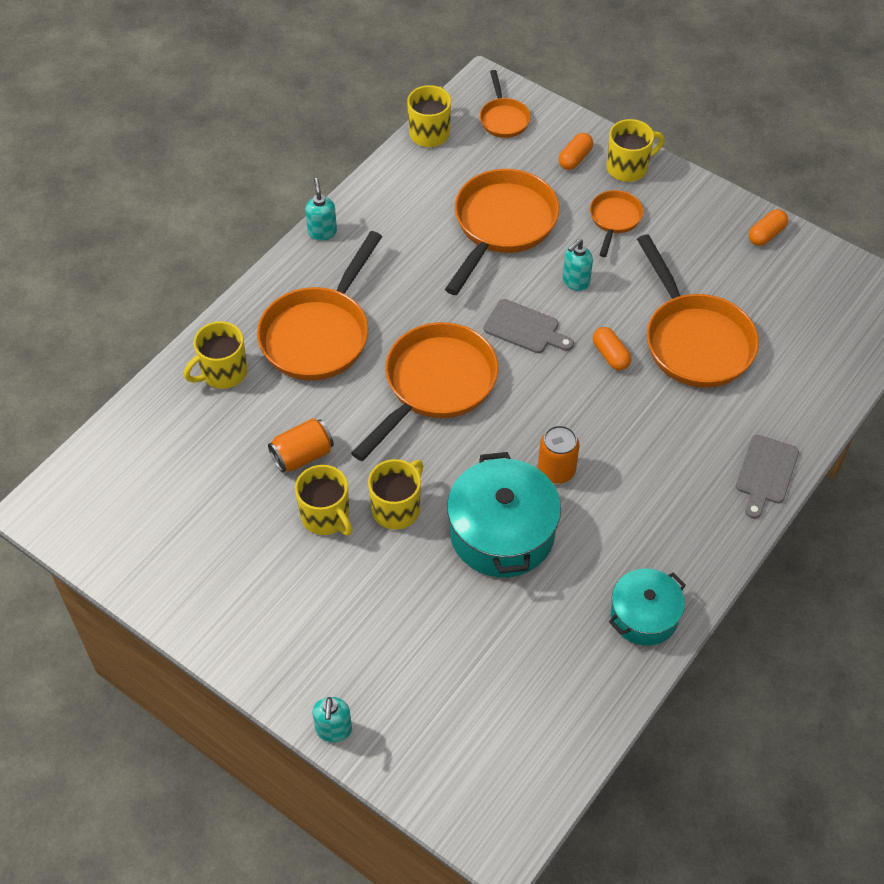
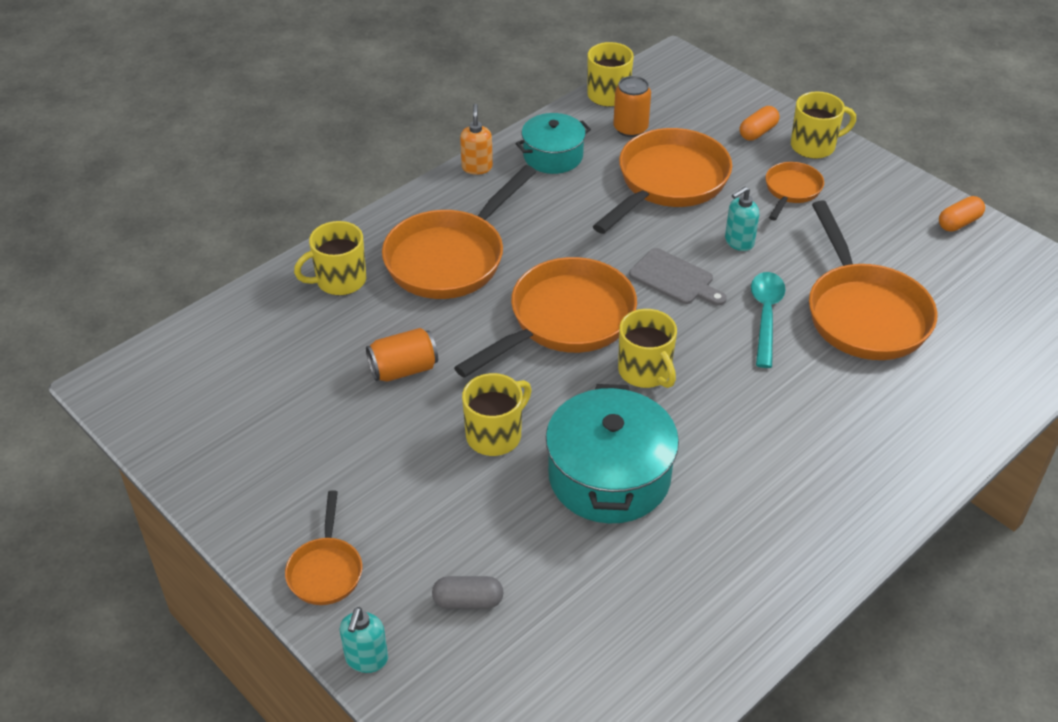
camera: 10 degrees right, 10 degrees down
(322, 232) = (477, 167): turquoise soap dispenser -> orange soap dispenser
(326, 517) = (414, 433): yellow mug -> yellow mug (645, 372)
(406, 666) = (468, 601): none -> grey capsule
(503, 119) = (688, 90): orange pan -> orange pan (325, 570)
(556, 470) = (684, 421): orange can -> orange can (630, 128)
(610, 355) = (766, 316): orange capsule -> turquoise spoon
(644, 616) = (761, 588): turquoise pot -> turquoise pot (553, 156)
(766, 473) = (930, 456): grey cutting board -> none

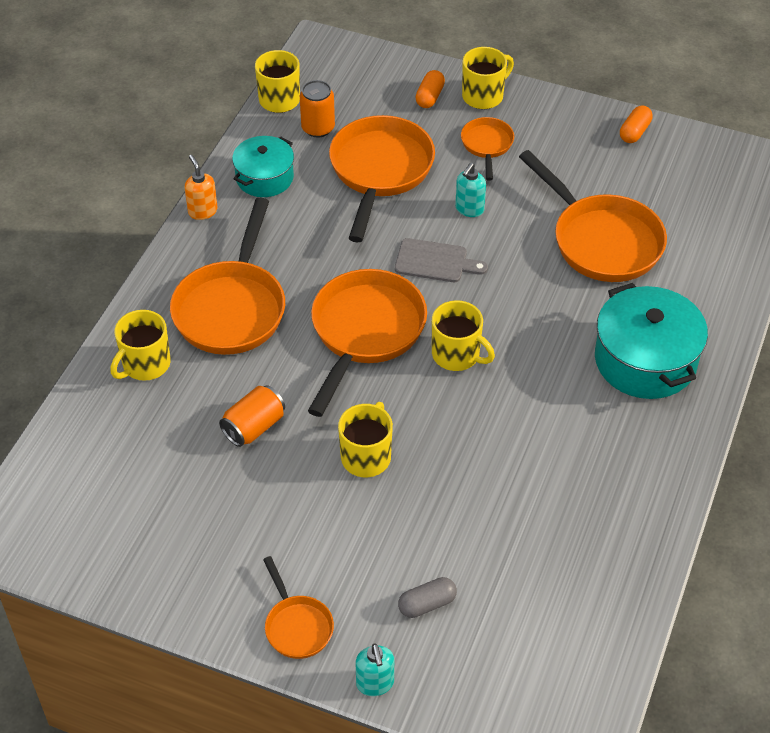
camera: 25 degrees left, 5 degrees up
(609, 476) = (478, 457): turquoise pot -> turquoise pot (645, 360)
(766, 316) = (526, 270): turquoise spoon -> none

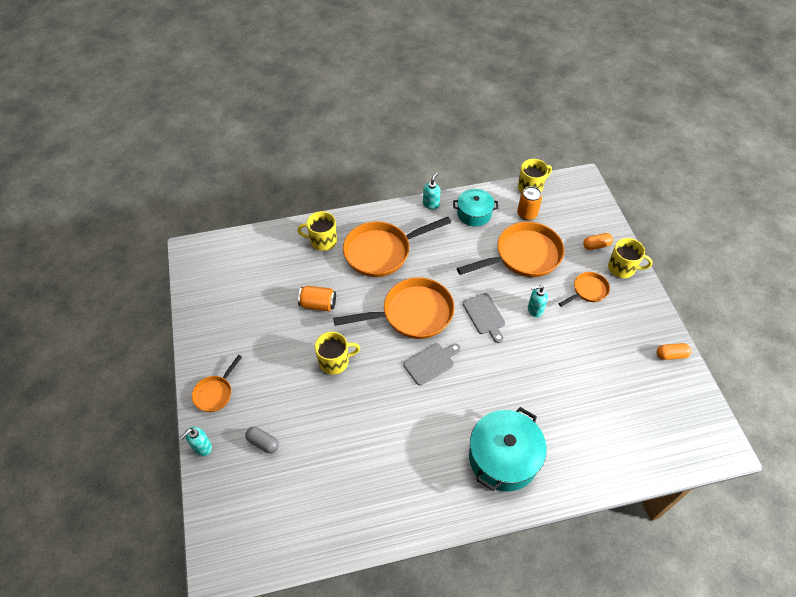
camera: 55 degrees right, 5 degrees up
(202, 211) = (431, 204): orange soap dispenser -> turquoise soap dispenser
(457, 355) = (431, 362): yellow mug -> grey cutting board
(601, 240) = (571, 385): orange pan -> none

